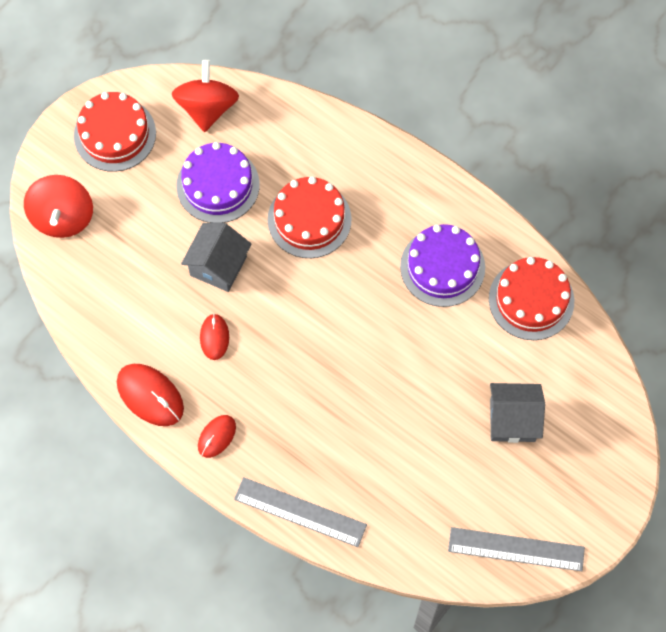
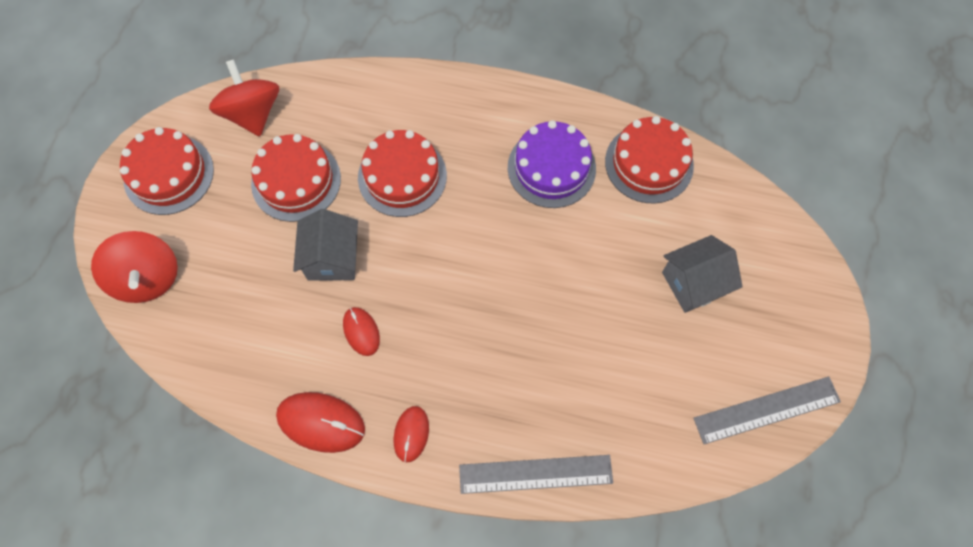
camera: 25 degrees left, 0 degrees up
(218, 185) = (296, 181): purple cake -> red cake

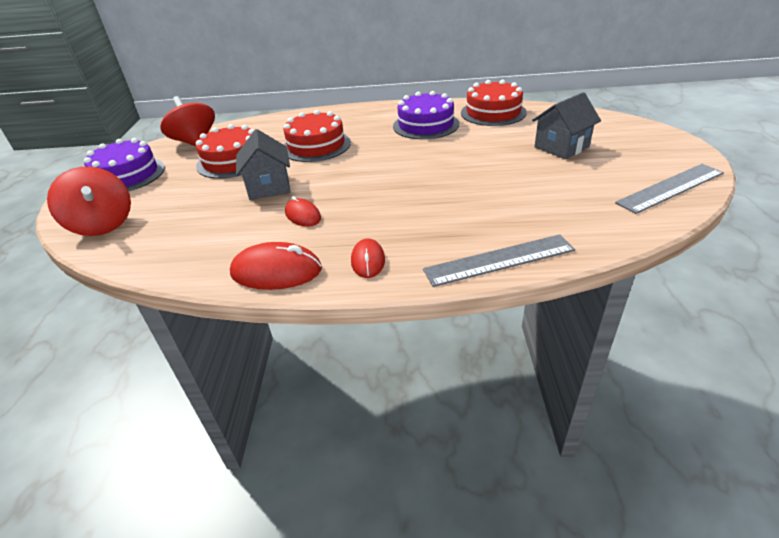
camera: 10 degrees left, 30 degrees down
(169, 174) = (127, 175): red cake -> purple cake

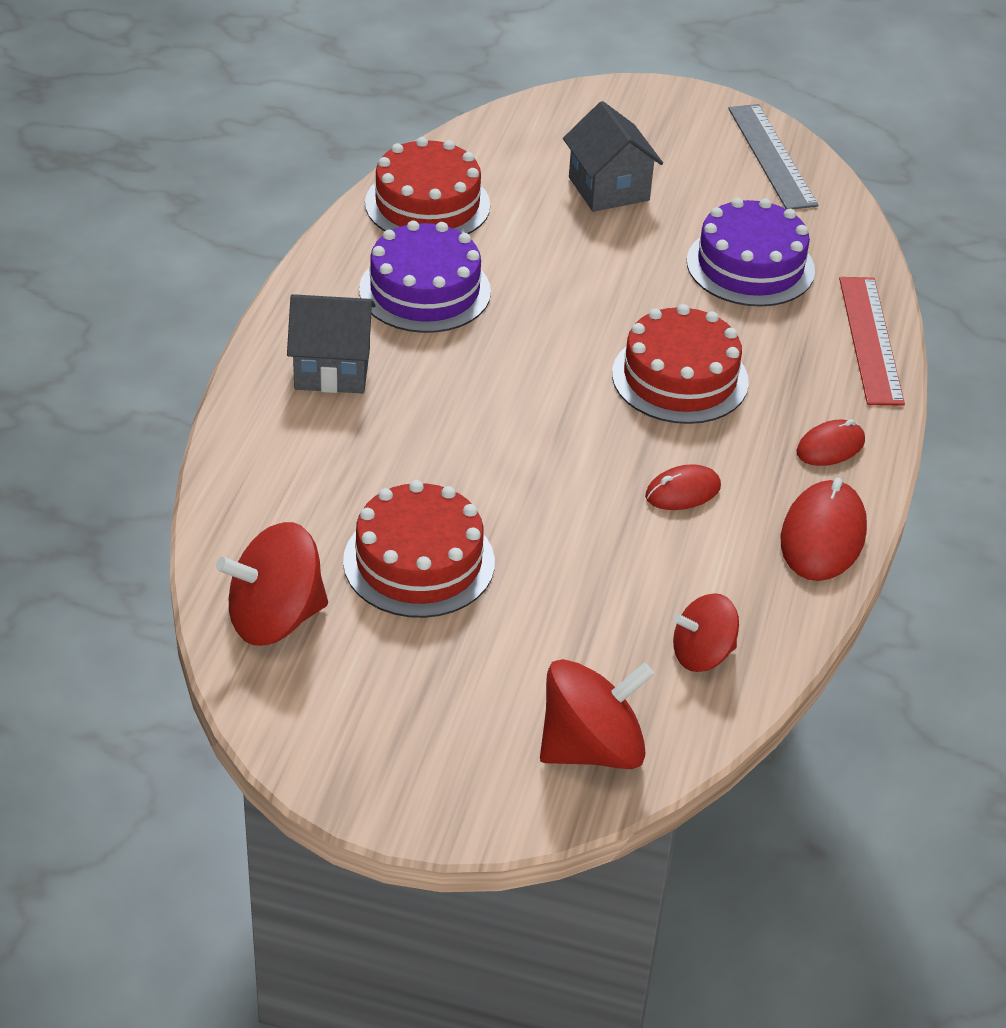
camera: 80 degrees left, 5 degrees up
(127, 175) = (388, 729): purple cake -> purple cake (750, 266)
(167, 244) = (702, 654): none -> red spinning top
(269, 187) = (562, 520): grey house -> grey house (332, 369)
(316, 146) = (423, 440): red cake -> red cake (680, 378)
(368, 260) = (830, 447): red mouse -> red mouse turned 45 degrees counterclockwise
(499, 260) = (870, 340): grey ruler -> red ruler

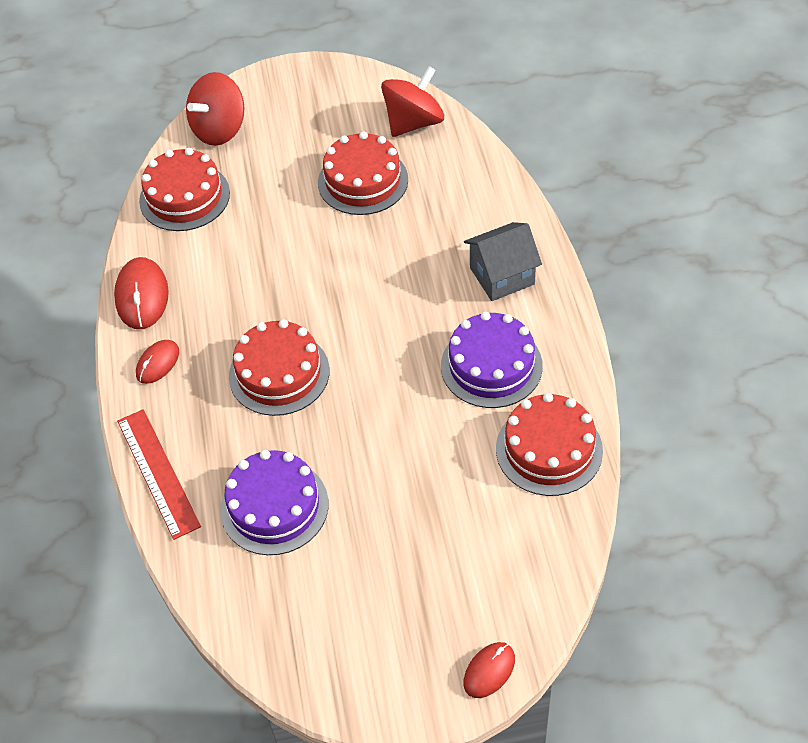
camera: 160 degrees right, 10 degrees up
(608, 189) = (425, 539): grey house -> none
(682, 491) = (238, 288): red mouse -> red mouse (489, 671)
(702, 654) = (184, 197): red spinning top -> red cake
(772, 156) = (310, 657): grey ruler -> none

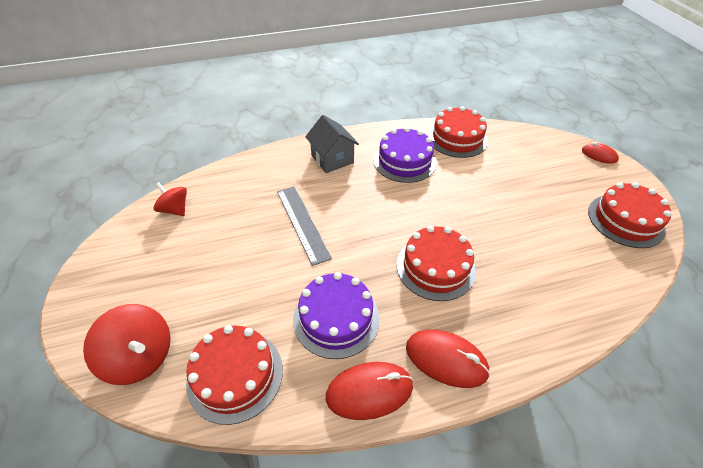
camera: 100 degrees left, 5 degrees down
(158, 363) = (446, 359): red mouse -> red mouse, size x1.64
(158, 473) = (554, 337): red ruler -> none
(274, 506) = (548, 256): purple cake -> purple cake (336, 318)
(363, 181) = (235, 235): red cake -> red cake (625, 220)
(373, 243) = (302, 223): none -> grey ruler
(413, 122) = (175, 209): red spinning top -> red spinning top, size x0.64

